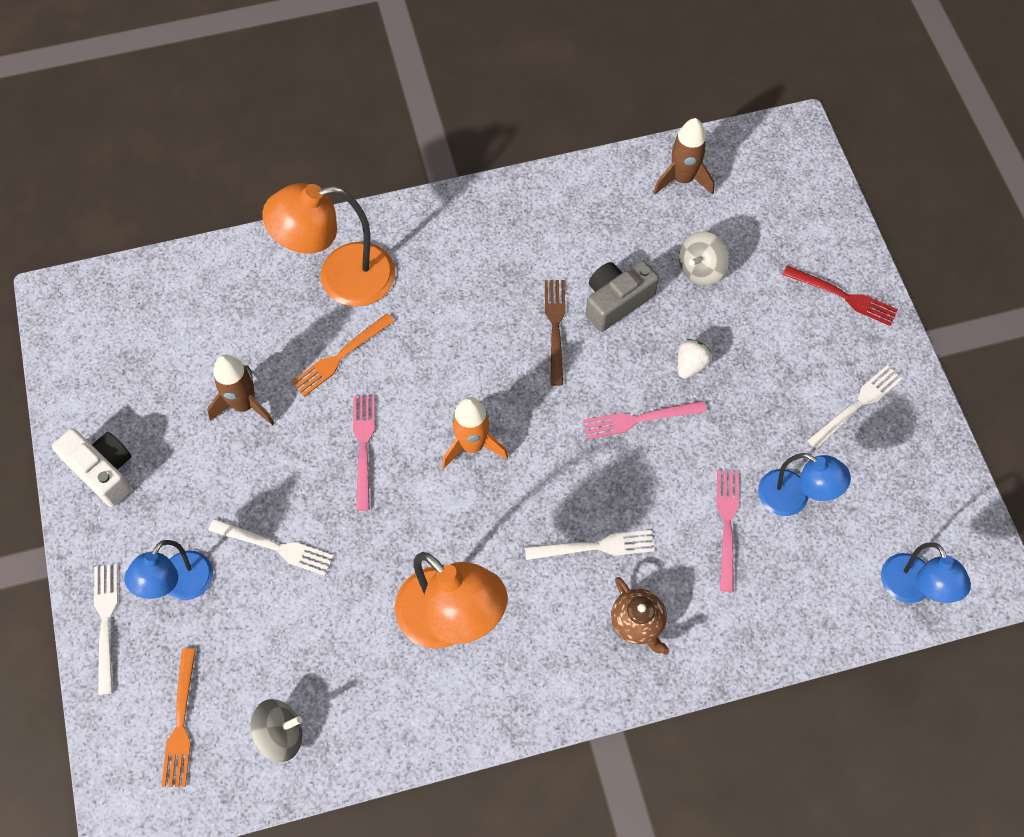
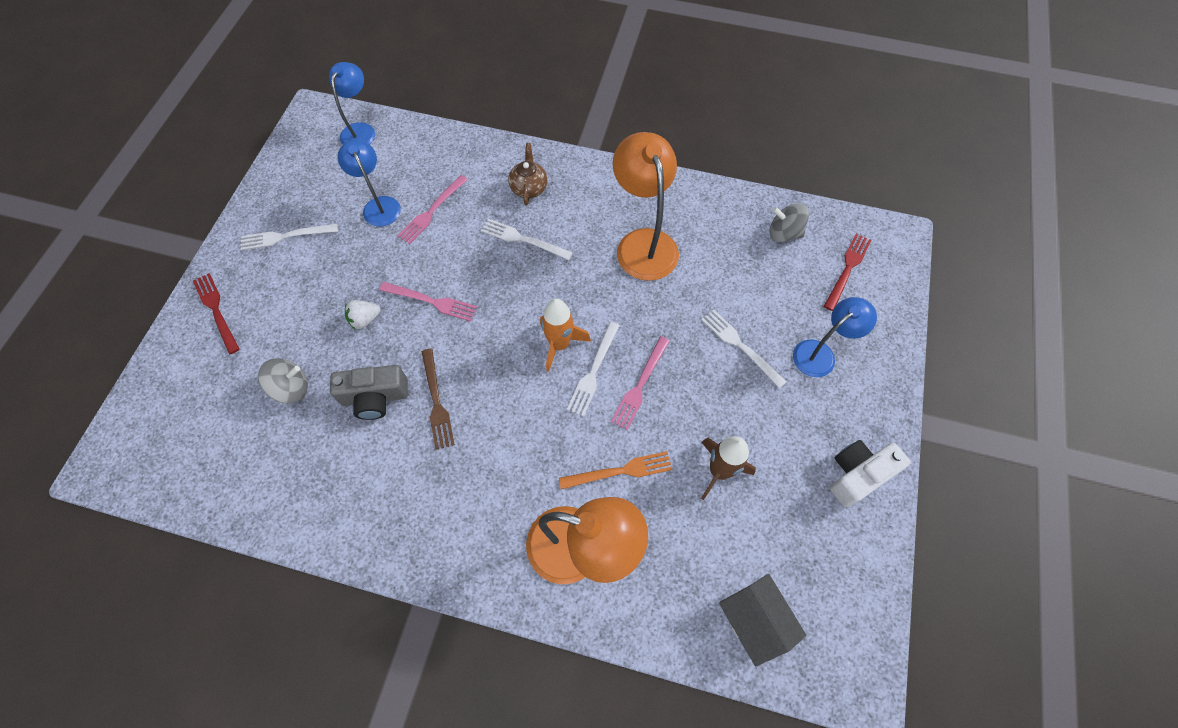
camera: 150 degrees left, 0 degrees up
(103, 471) = (857, 474): white camera -> white camera turned 75 degrees clockwise
(106, 622) = (884, 355): white fork -> white fork (593, 371)
(164, 301) = (754, 620): none -> grey house
(180, 722) = (847, 269): orange fork -> red fork
(555, 327) = (436, 402): brown fork -> brown fork turned 45 degrees counterclockwise
(682, 179) = (230, 478): brown rocket -> none

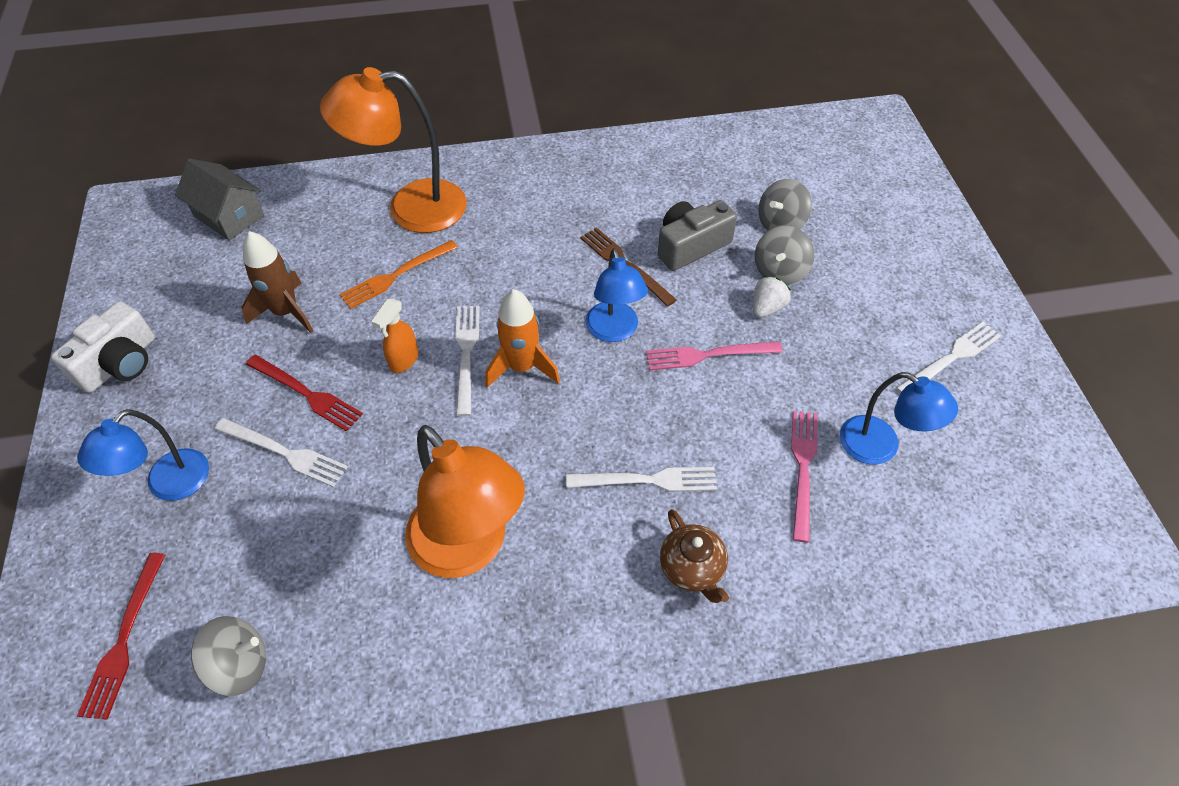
camera: 155 degrees right, 10 degrees down
(216, 310) = (932, 256): red fork -> red fork (306, 394)
(330, 345) = (779, 271): none -> grey spinning top
(360, 130) = (1026, 557): blue lamp -> blue lamp (614, 331)
(640, 385) = (403, 360): pink fork -> orange spray bottle

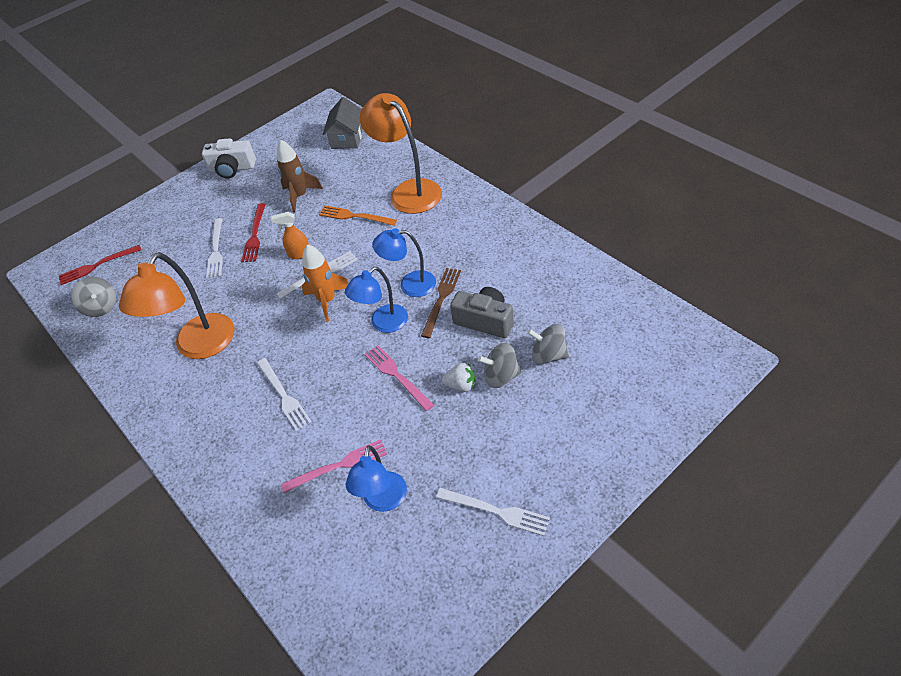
camera: 65 degrees right, 5 degrees down
(168, 485) = (177, 227): blue lamp -> blue lamp (410, 284)
(692, 569) = (236, 445): brown teapot -> none

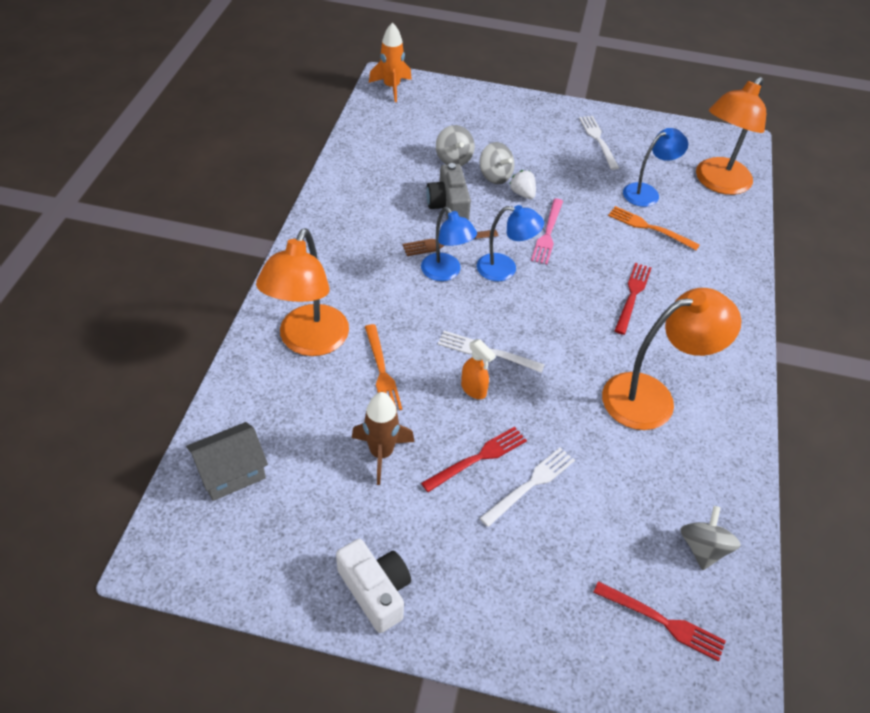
camera: 135 degrees left, 0 degrees up
(283, 395) = (632, 295): white fork -> red fork
(327, 300) = (513, 325): orange rocket -> orange rocket (391, 87)
(338, 466) = (649, 228): pink fork -> orange fork
(342, 592) = (717, 183): none -> orange lamp

